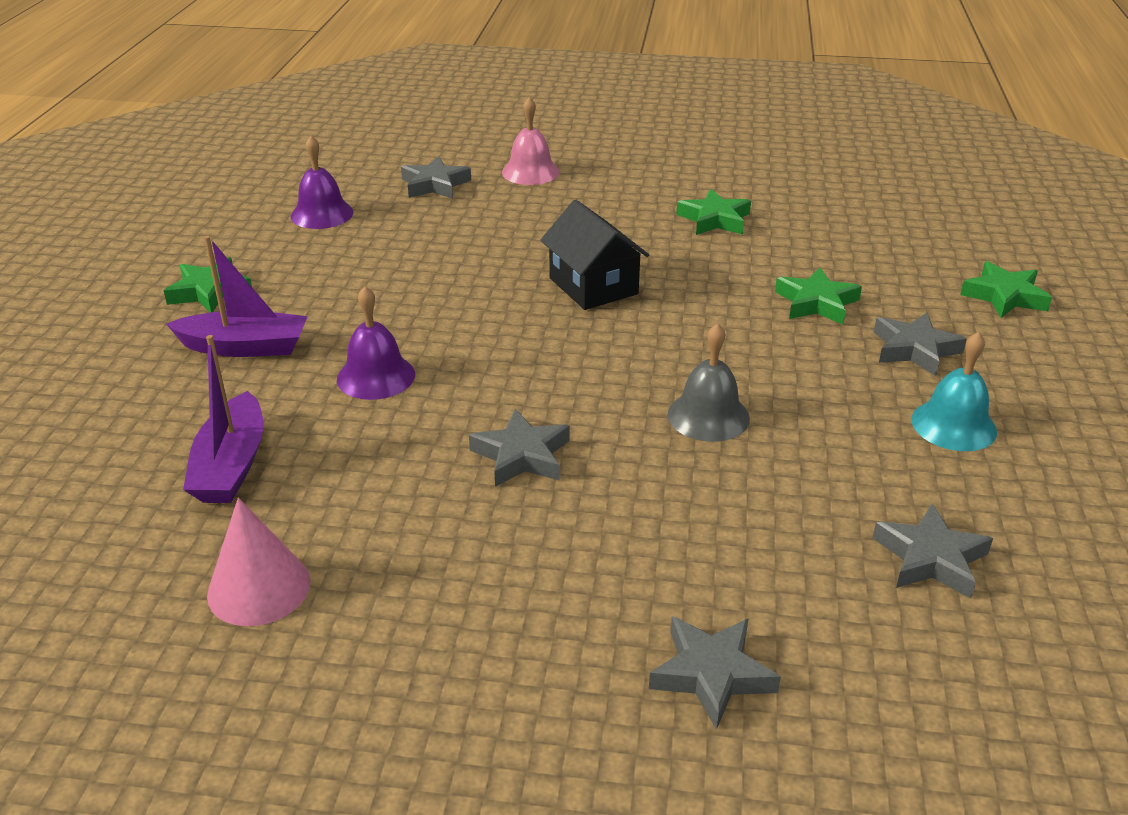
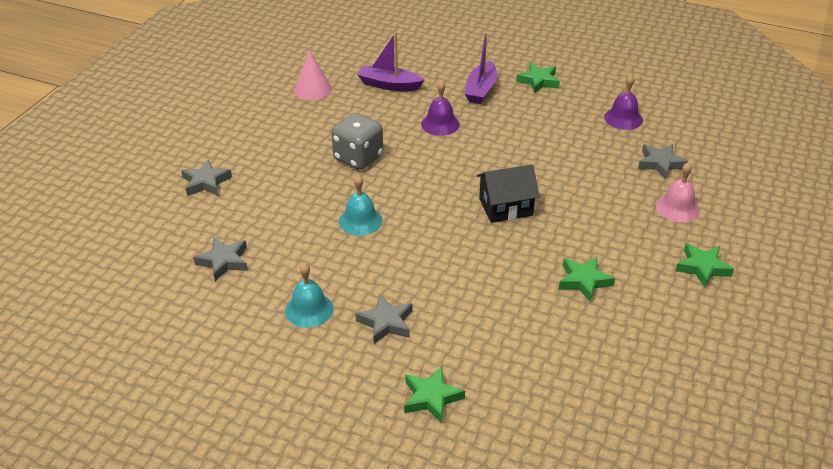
camera: 105 degrees right, 5 degrees up
(522, 456) = (358, 158): grey star -> grey dice
(708, 416) = (360, 221): grey bell -> turquoise bell
(816, 303) = (455, 297): green star -> green star (702, 268)

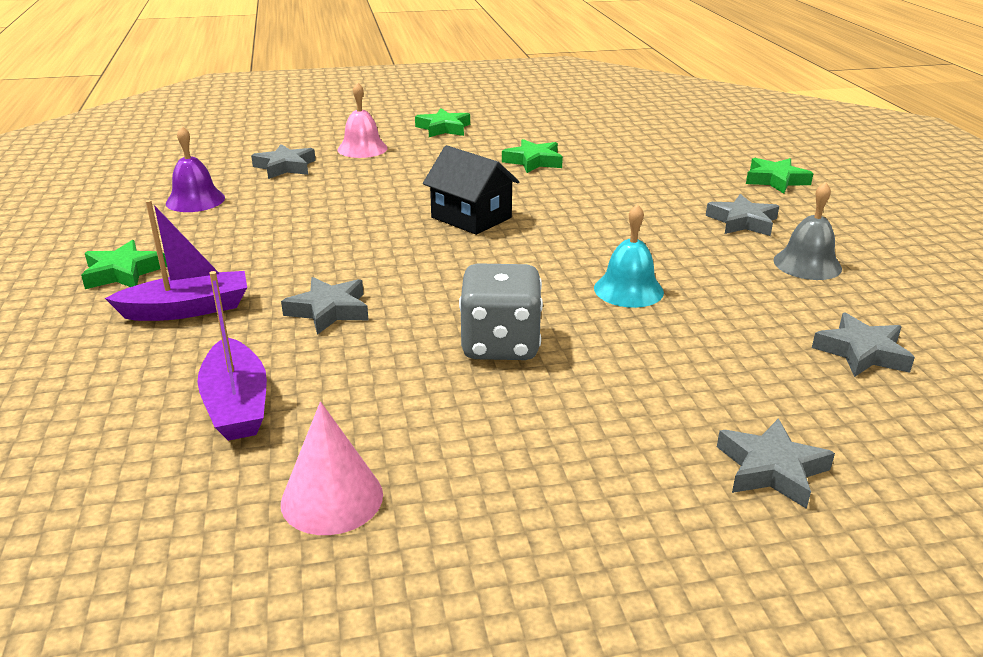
camera: 125 degrees left, 10 degrees down
(309, 309) = (807, 264): turquoise bell -> grey bell
(440, 124) = (329, 310): purple bell -> grey star

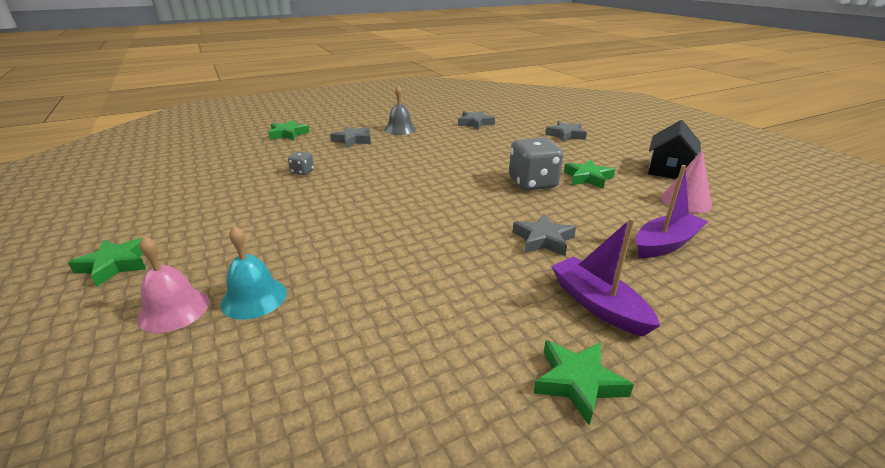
camera: 105 degrees left, 0 degrees up
(195, 200) = (364, 410): purple bell -> none
(285, 167) = (234, 360): grey star -> none
(471, 217) = (368, 214): black house -> black house (668, 170)
(533, 161) = (241, 204): green star -> green star (588, 178)
(615, 188) = (302, 172): none -> grey dice
(628, 290) = (451, 160): turquoise bell -> turquoise bell (254, 298)

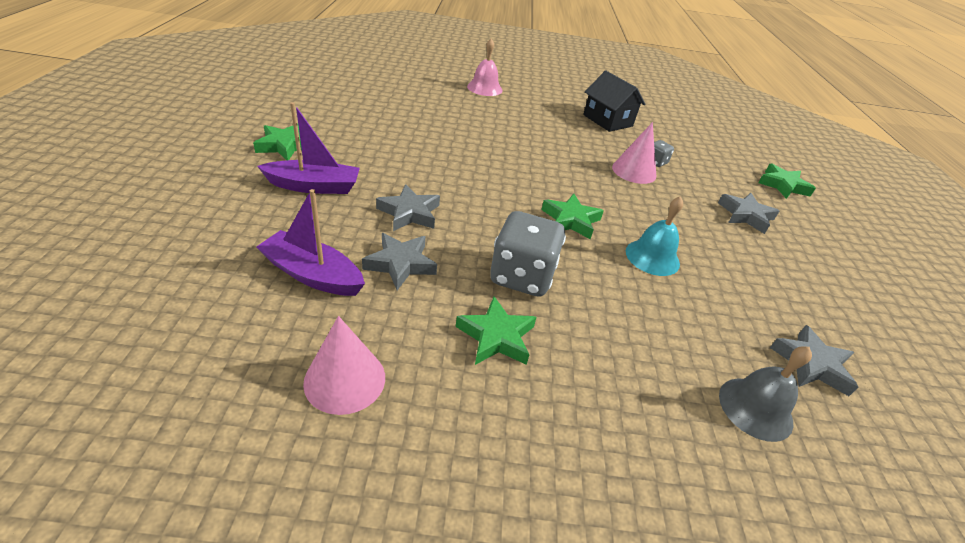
camera: 115 degrees right, 10 degrees up
(115, 264) = (547, 85): green star -> green star (571, 220)
(254, 298) = (472, 103): turquoise bell -> turquoise bell (652, 257)
(332, 176) = (634, 171): none -> pink cone
(400, 129) = (787, 267): grey bell -> grey bell (755, 408)
(566, 135) = (700, 459): grey star -> grey star (400, 264)
(665, 244) = (313, 275): purple boat -> purple boat turned 120 degrees clockwise
(668, 170) = (438, 474): black house -> black house (607, 120)

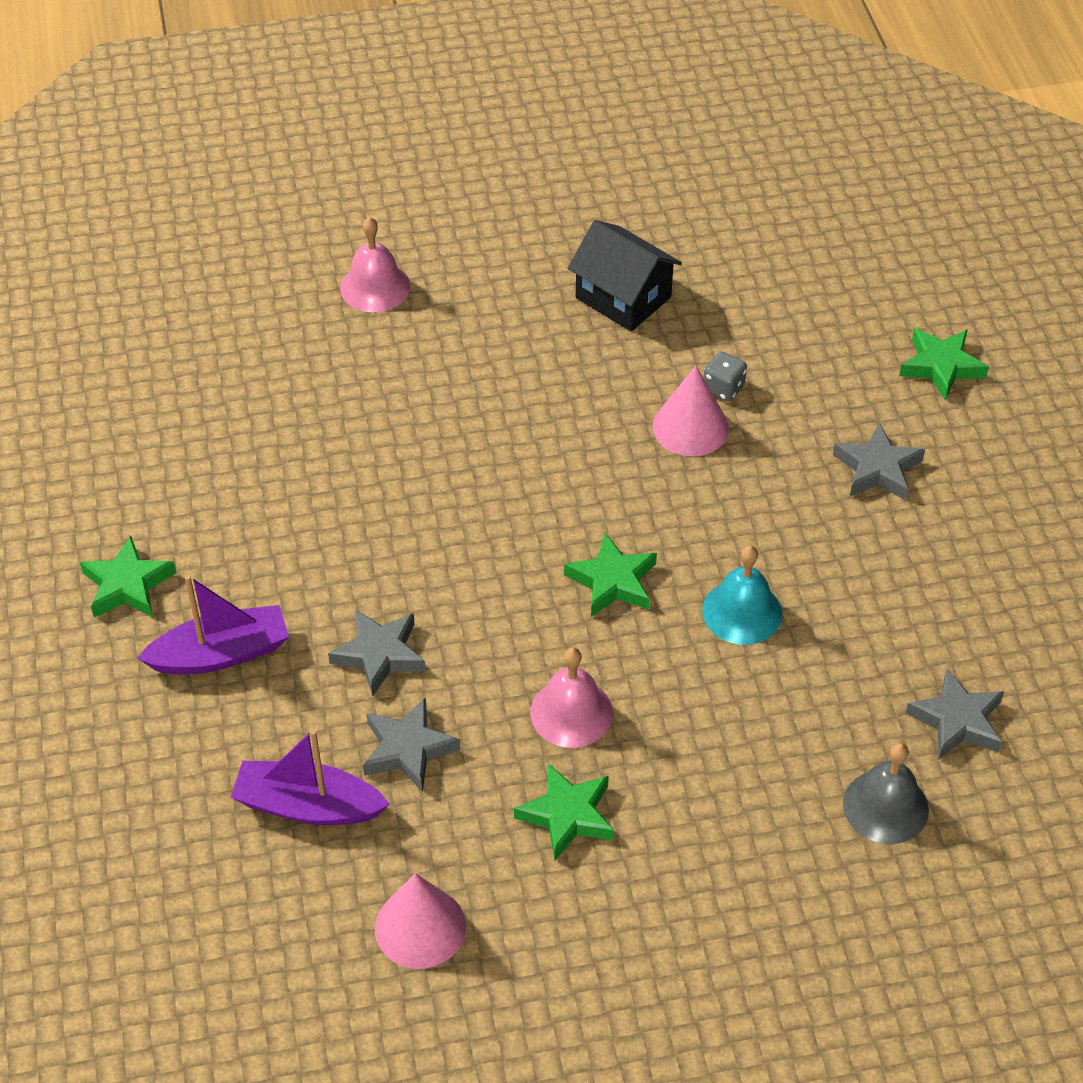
camera: 10 degrees left, 10 degrees up
(521, 276) = (571, 712): grey dice -> pink bell

